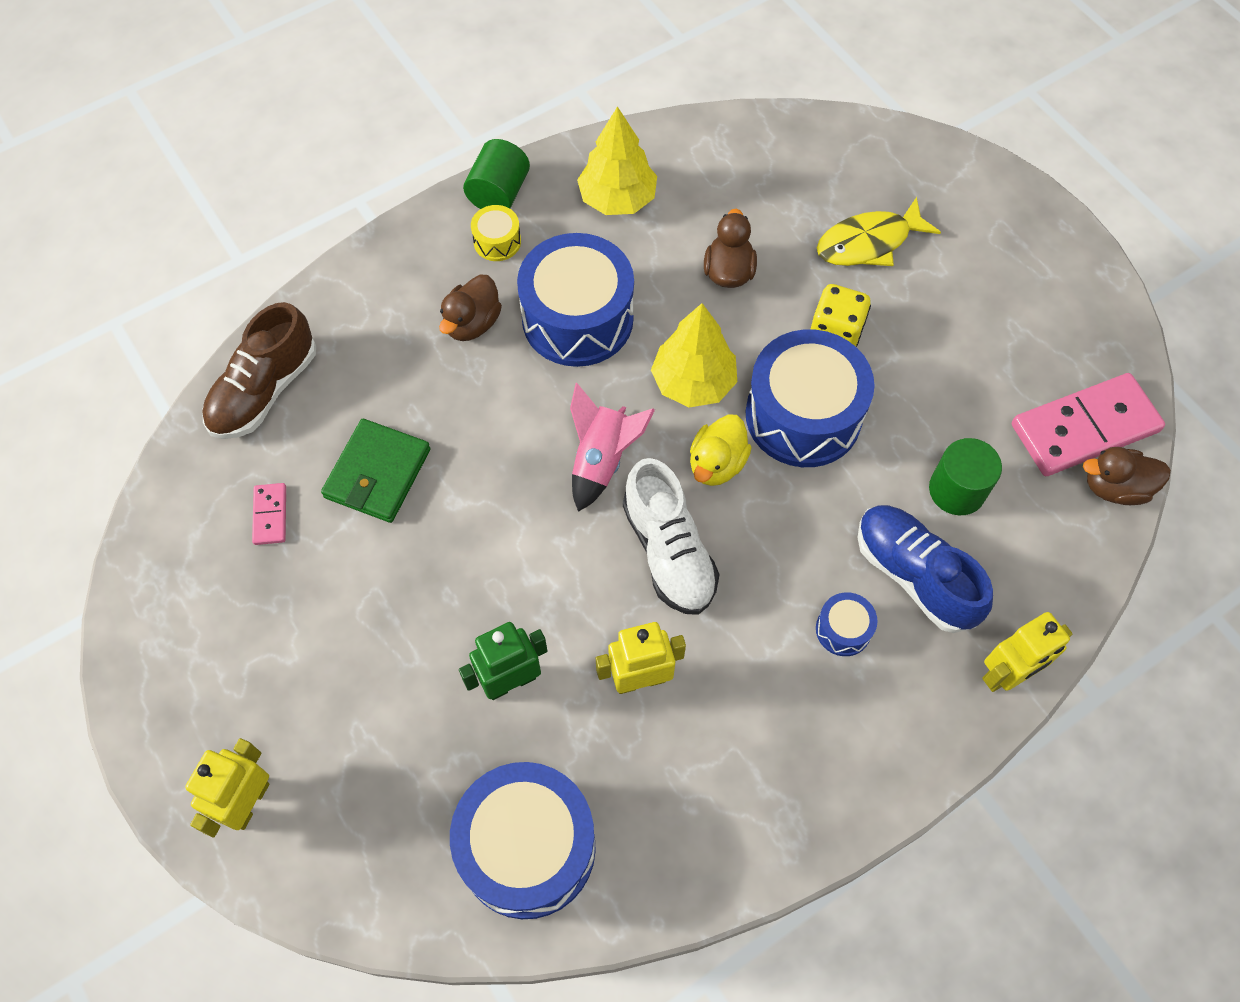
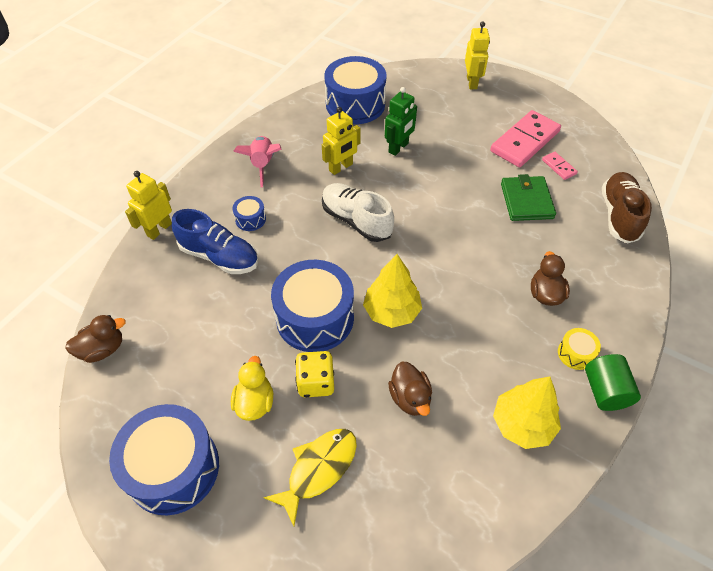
camera: 155 degrees right, 10 degrees down
(577, 318) = (486, 322): blue drum -> blue drum (173, 468)
(602, 460) = (418, 249): pink rocket -> pink rocket (263, 165)
(717, 464) = (353, 271): yellow duck -> yellow duck (254, 402)
(957, 490) = (205, 310): green cylinder -> none
(1084, 428) = (126, 382): pink domino -> pink domino (524, 141)

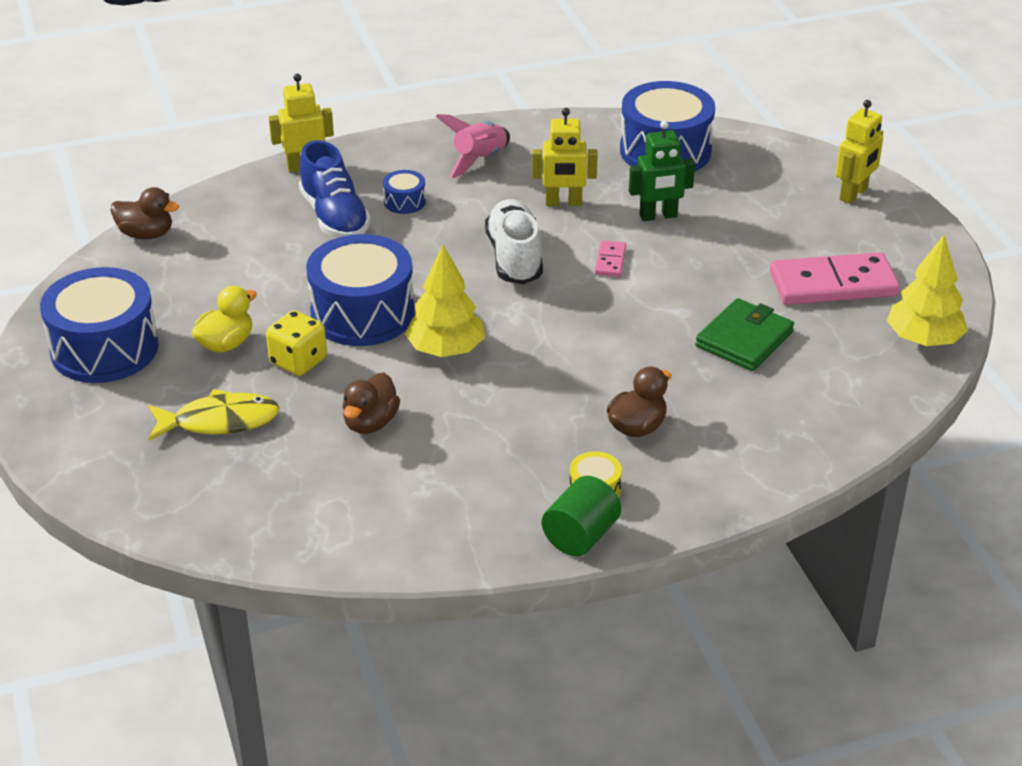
camera: 40 degrees right, 15 degrees down
(522, 424) = (453, 506): yellow tree -> yellow tree (923, 340)
(559, 167) = (840, 329): pink domino -> pink domino (610, 261)
(619, 215) = (846, 412): brown shoe -> none

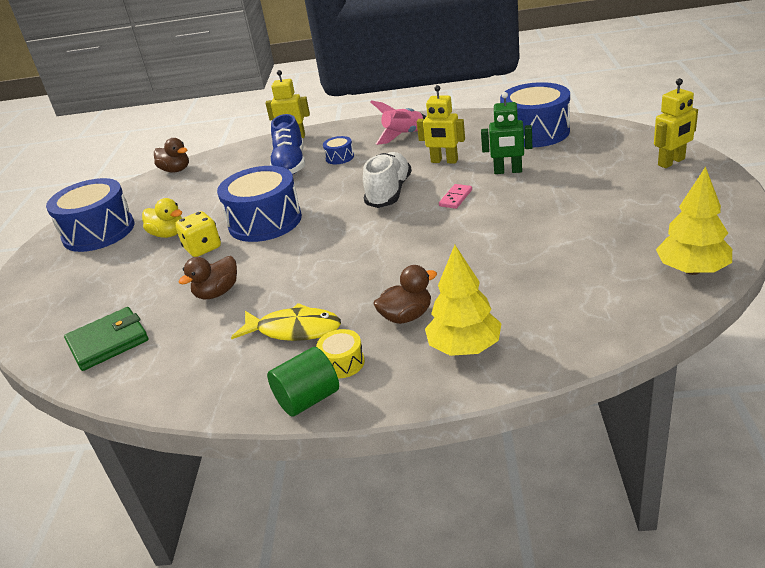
camera: 25 degrees right, 5 degrees down
(220, 421) = (125, 282): yellow fish -> yellow fish (294, 330)
(226, 344) = (168, 234): yellow duck -> yellow duck turned 60 degrees clockwise
(446, 350) = (302, 248): yellow tree -> yellow tree (464, 347)
(744, 339) = (531, 258): green wallet -> green wallet (108, 342)
(833, 284) = (626, 223): pink domino -> none

